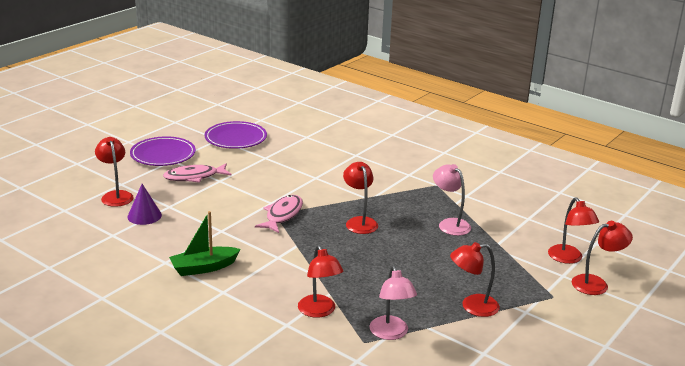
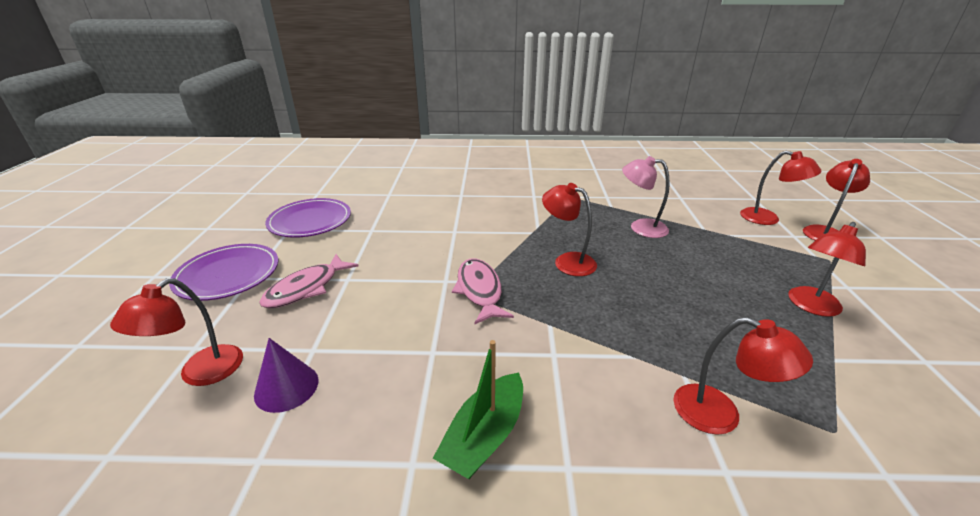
camera: 35 degrees left, 5 degrees up
(116, 195) = (201, 373): red lamp -> red lamp turned 90 degrees counterclockwise
(391, 334) = (830, 396): pink lamp -> none

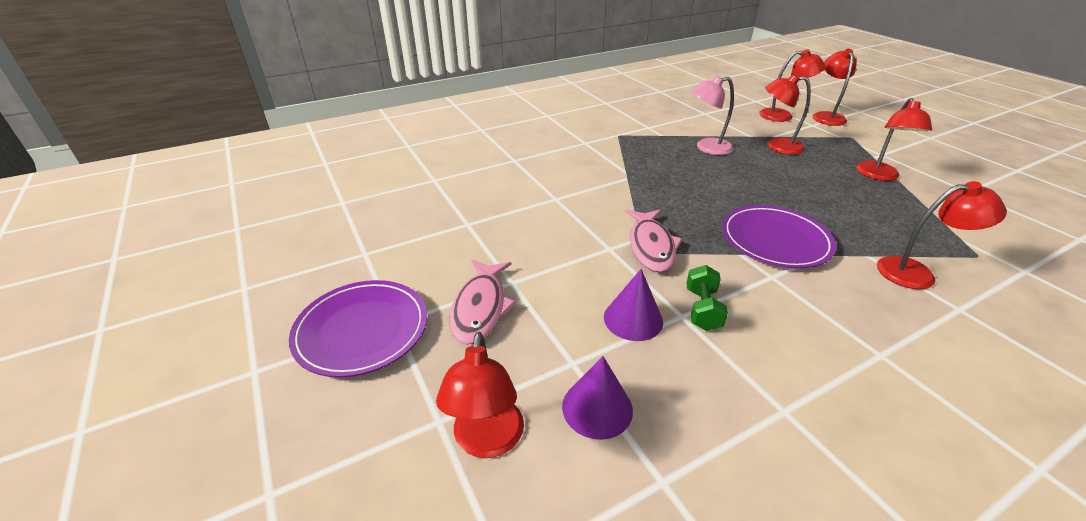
camera: 30 degrees left, 5 degrees up
(310, 221) = (380, 236): purple plate -> purple plate (775, 240)
(392, 338) = (633, 319): none -> purple cone
(455, 354) = (702, 309): none -> green dumbbell
(479, 291) = (651, 246): pink fish -> pink fish turned 135 degrees counterclockwise
(484, 436) = (805, 362): green boat -> none
(567, 261) = (688, 195): red lamp -> red lamp (777, 146)

